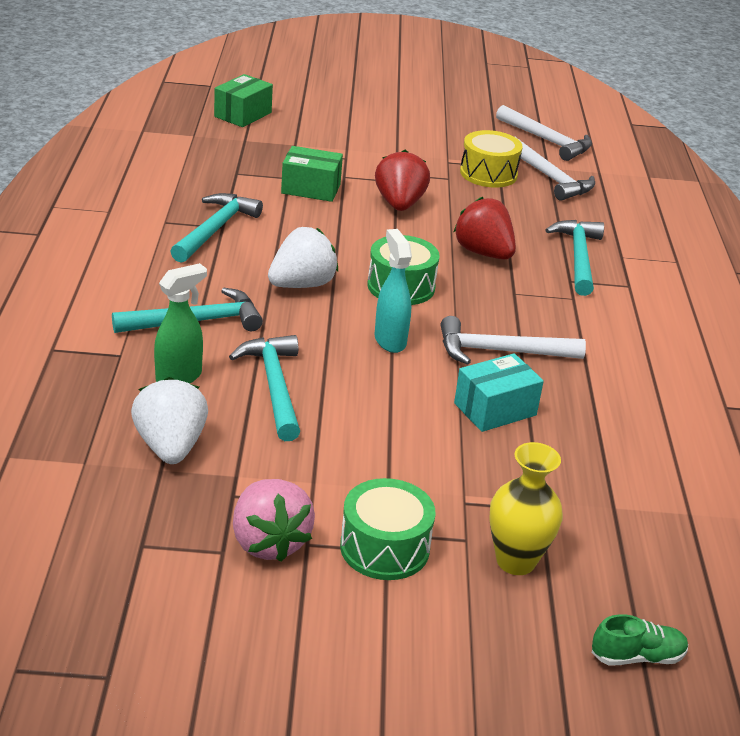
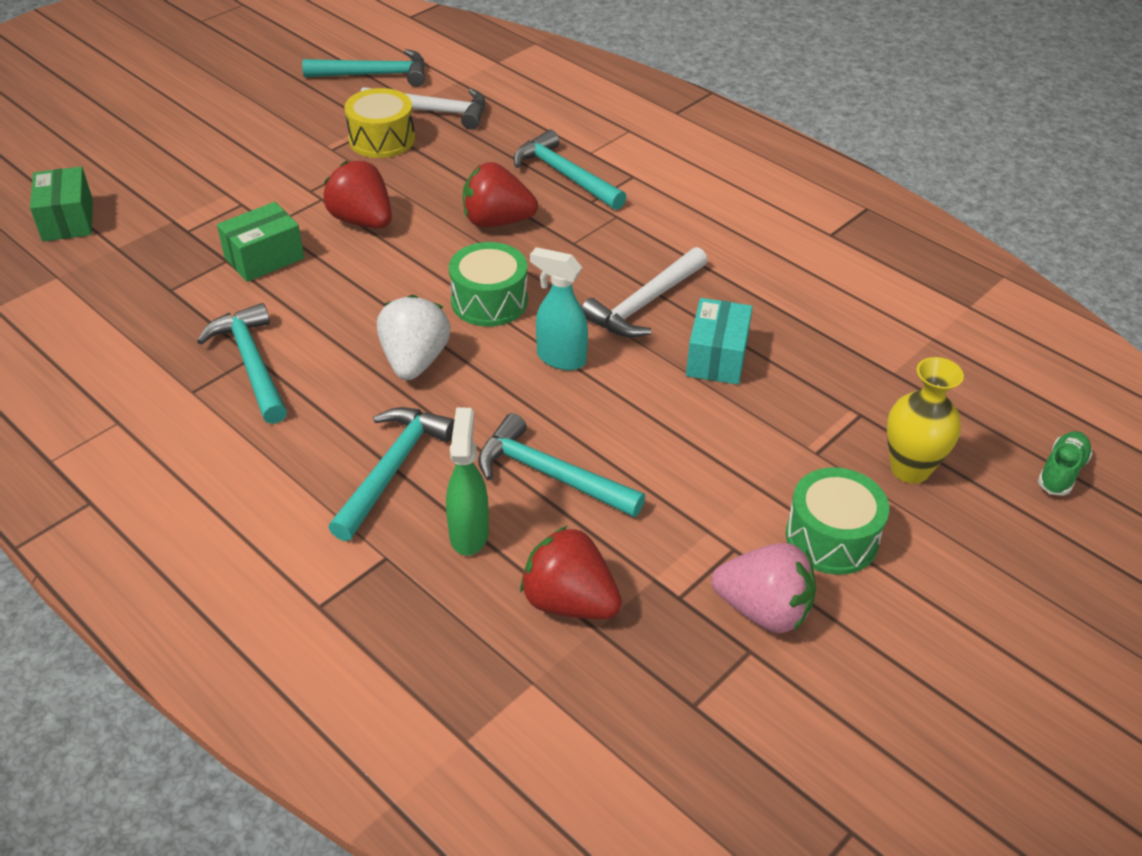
camera: 45 degrees left, 10 degrees up
(170, 446) = (569, 602): white strawberry -> red strawberry
(546, 141) = (374, 75): white hammer -> turquoise hammer

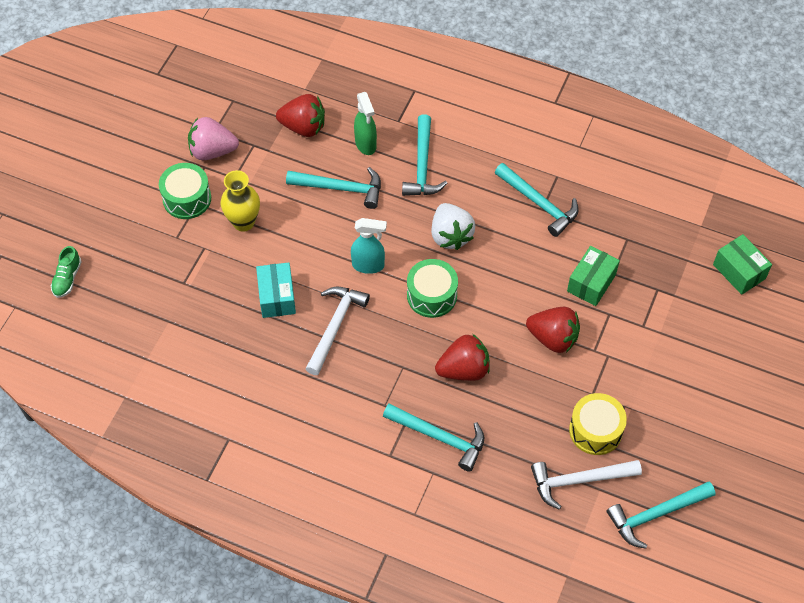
camera: 160 degrees right, 15 degrees up
(910, 469) = (151, 253): yellow vase -> yellow vase (243, 222)

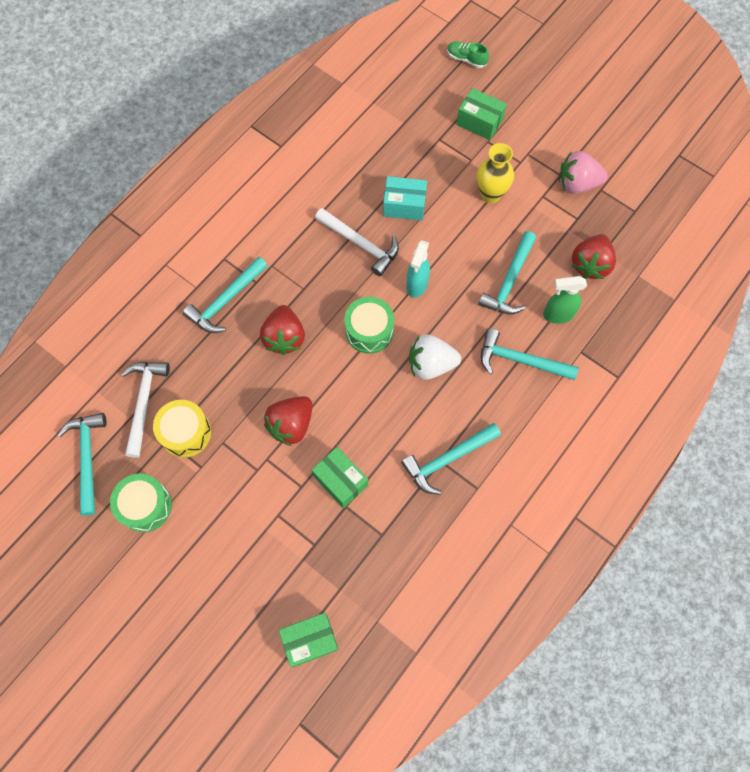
camera: 105 degrees right, 10 degrees up
(153, 249) = (479, 122): none -> green box
(187, 198) = (527, 155): green drum -> green drum (145, 506)
(212, 151) = (577, 184): pink strawberry -> pink strawberry turned 105 degrees counterclockwise

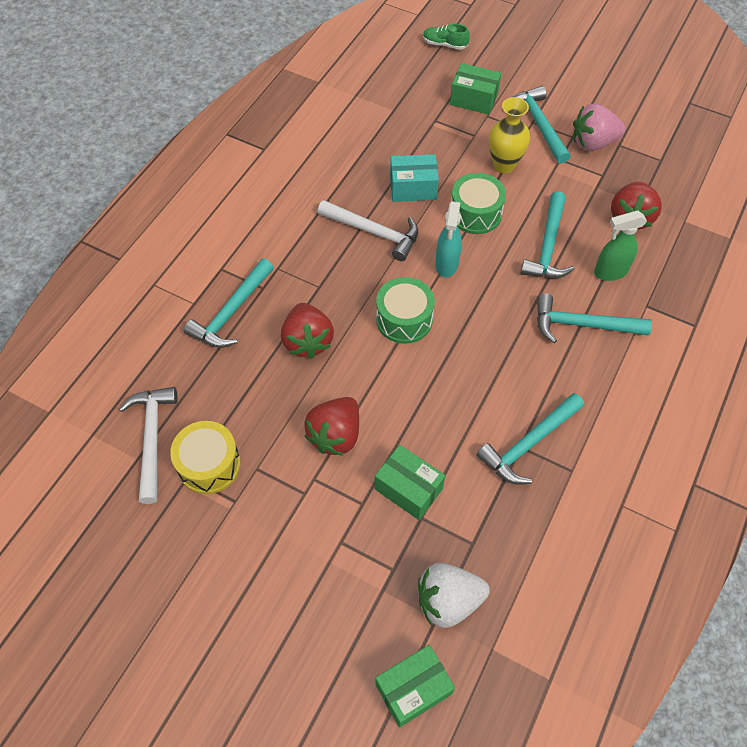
camera: 10 degrees left, 10 degrees down
(88, 458) = (91, 514): turquoise hammer -> turquoise hammer (539, 124)
(145, 506) = (173, 559): green drum -> green drum (475, 213)
(431, 364) = (483, 344): white strawberry -> white strawberry (448, 601)

